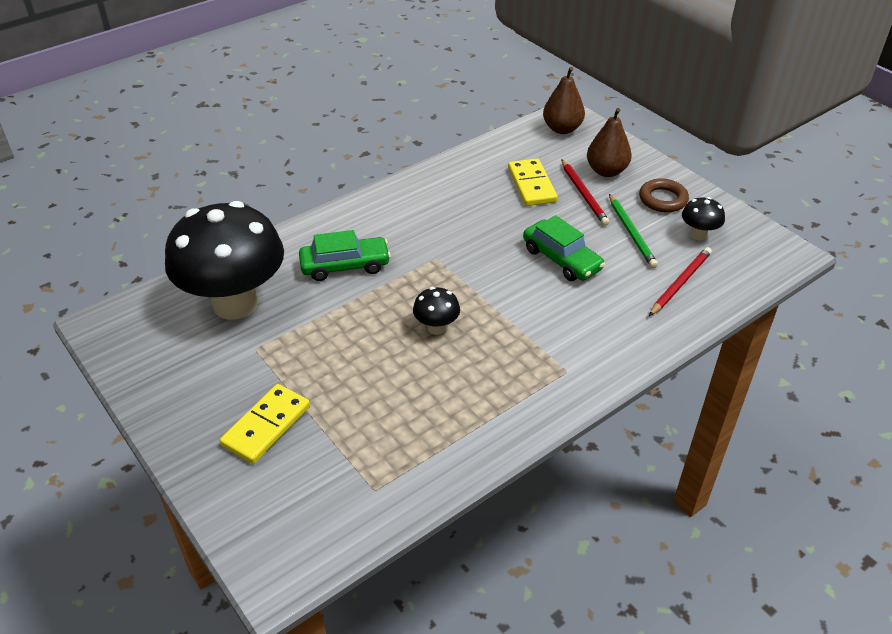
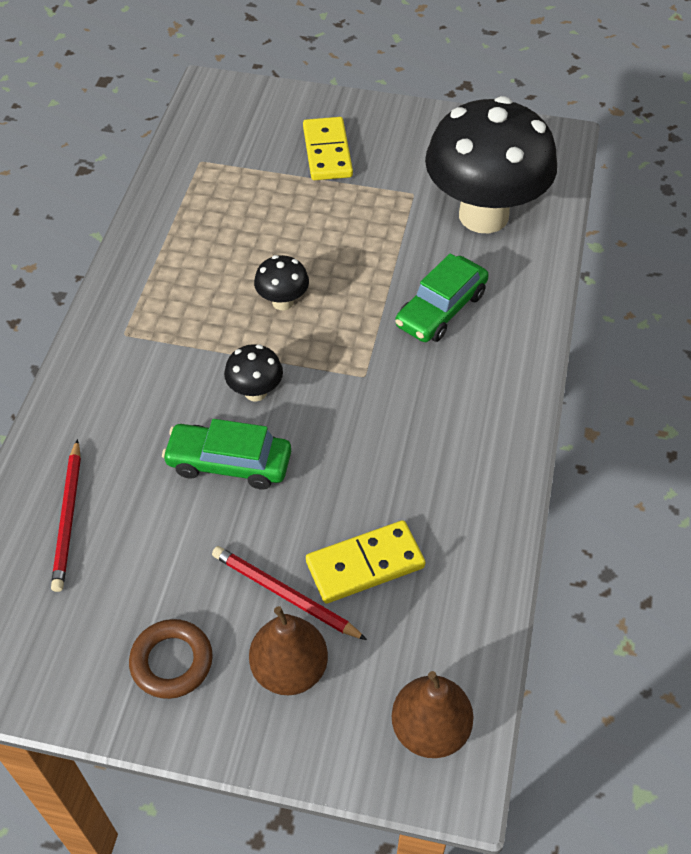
camera: 140 degrees right, 10 degrees up
(532, 185) = (365, 564): yellow domino -> yellow domino turned 60 degrees counterclockwise
(631, 233) = (175, 563): green pencil -> none
(698, 235) = (85, 619): black mushroom -> black mushroom (255, 392)

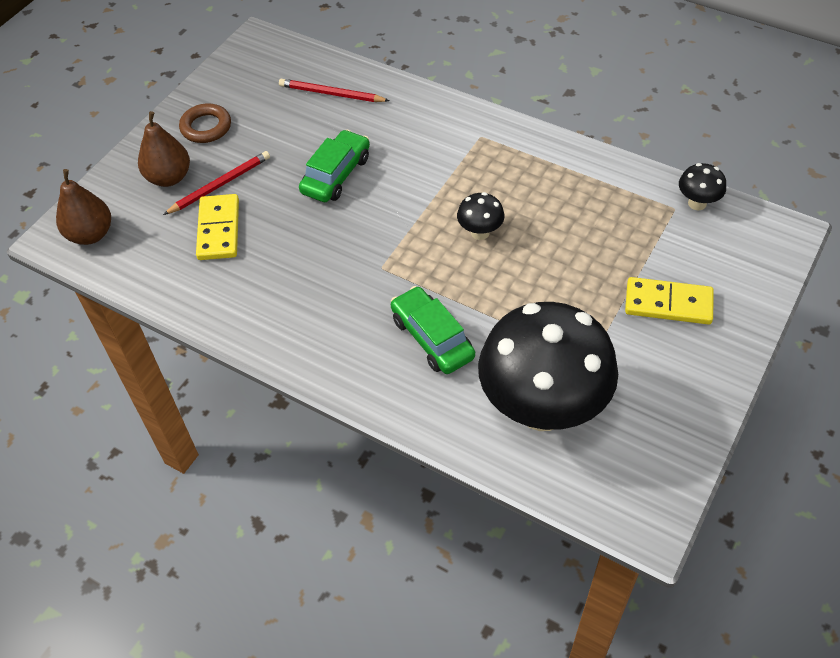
camera: 110 degrees right, 0 degrees up
(255, 392) = (393, 199): black mushroom -> black mushroom (697, 203)

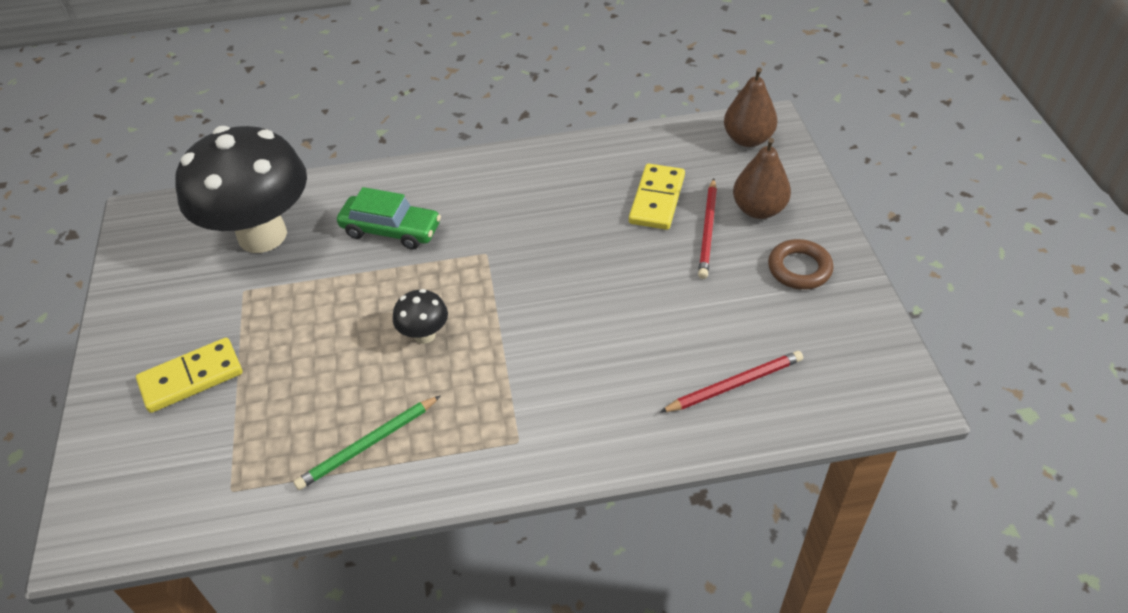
camera: 140 degrees right, 5 degrees down
(218, 229) = (657, 199): yellow domino -> yellow domino turned 60 degrees clockwise
(336, 175) = (618, 303): green car -> none
(571, 185) = (368, 445): none -> green pencil
(697, 203) = (206, 514): black mushroom -> none

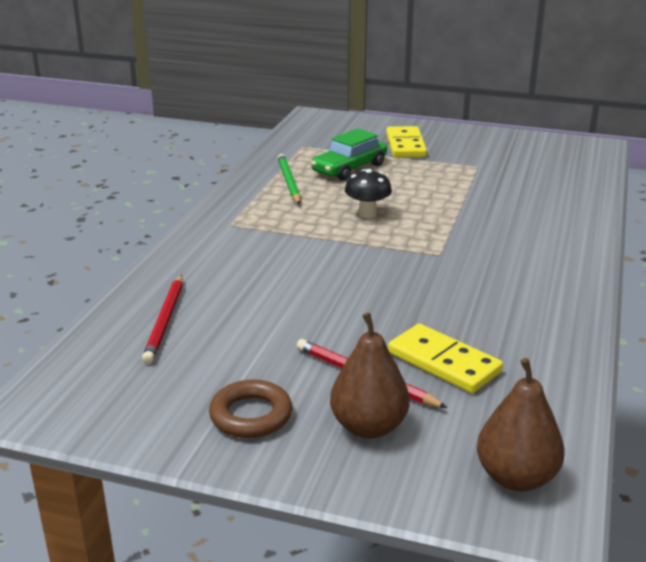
camera: 115 degrees right, 20 degrees down
(262, 235) = (538, 178): black mushroom -> none
(391, 230) = (505, 222): green car -> green car (349, 168)

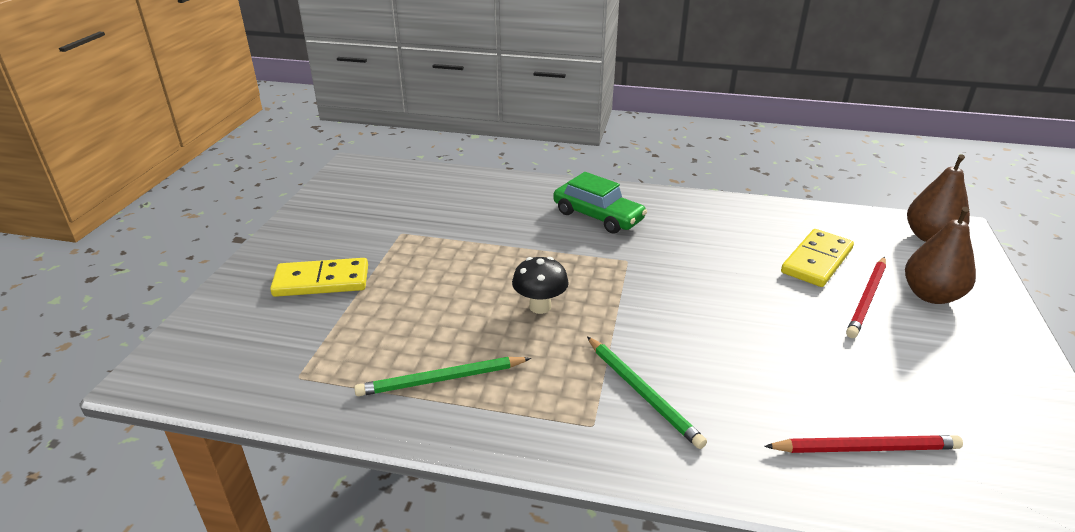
camera: 95 degrees left, 5 degrees up
(251, 415) = (971, 359): brown ring -> none
(255, 243) = (642, 393): none -> green pencil
(349, 168) = (397, 326): green car -> green car (598, 216)

